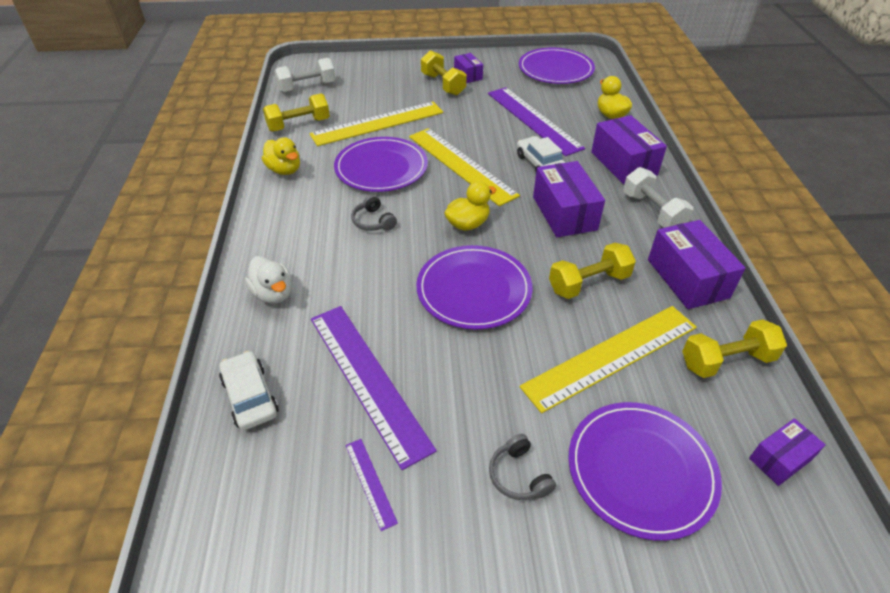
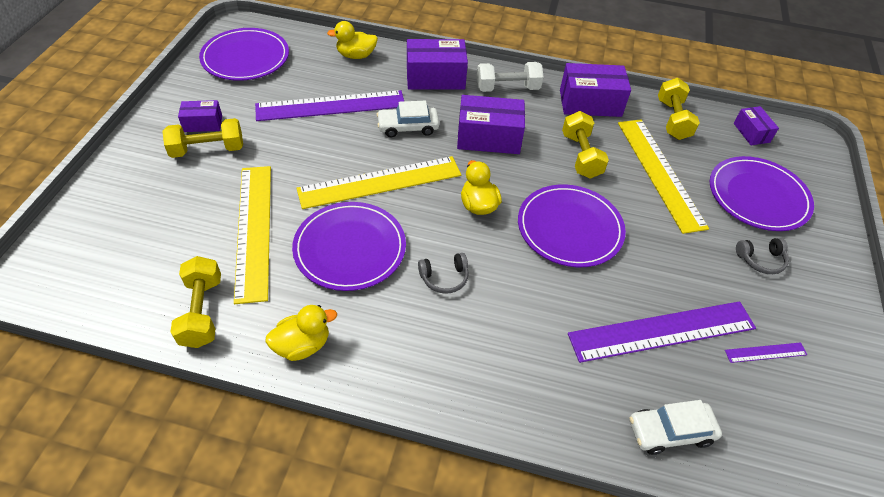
camera: 75 degrees left, 5 degrees up
(273, 294) = (532, 391): white duck -> none
(307, 87) = (103, 285): white dumbbell -> none

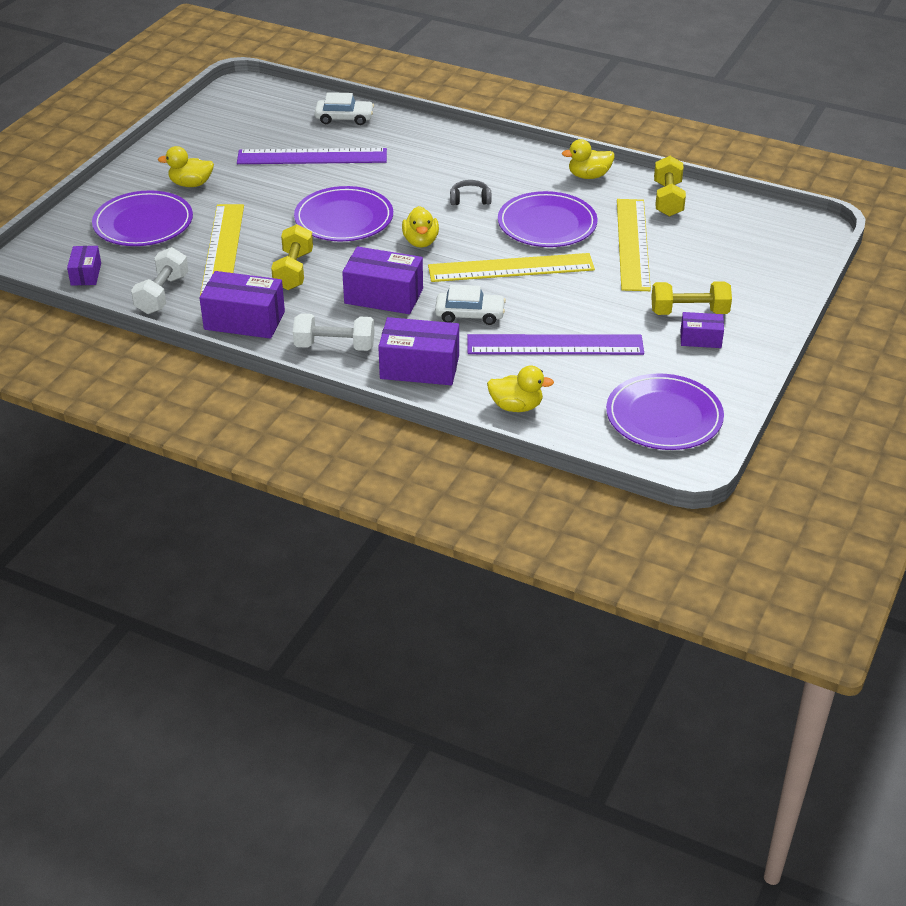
camera: 165 degrees left, 10 degrees down
(672, 120) = (162, 294): yellow dumbbell -> white dumbbell
(760, 260) = (191, 184): grey headphones -> yellow duck
(765, 352) = (243, 140): purple ruler -> none

